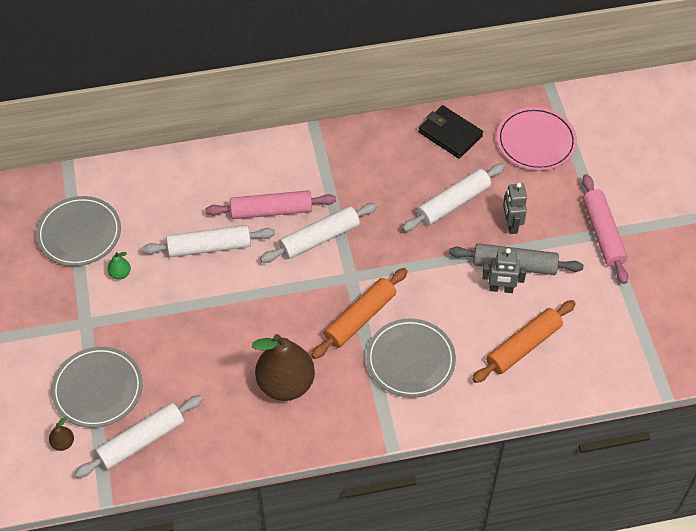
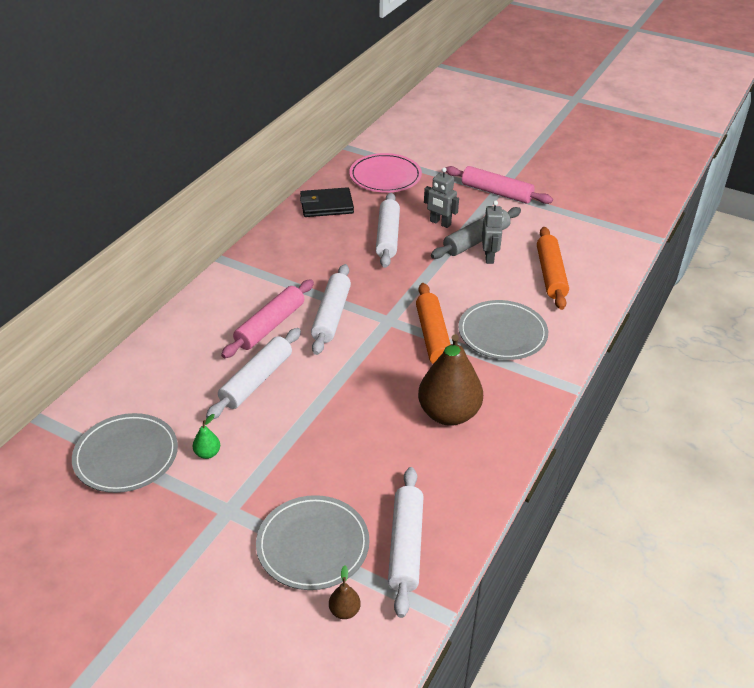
camera: 50 degrees left, 15 degrees down
(501, 289) = (489, 257): grey robot -> grey robot turned 45 degrees counterclockwise

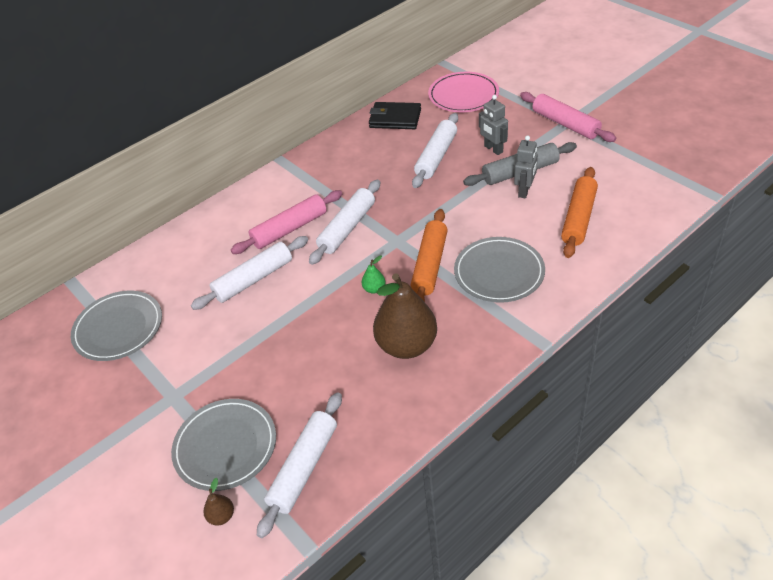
camera: 25 degrees right, 5 degrees up
(207, 453) = (182, 340): green pear -> green pear (374, 289)

